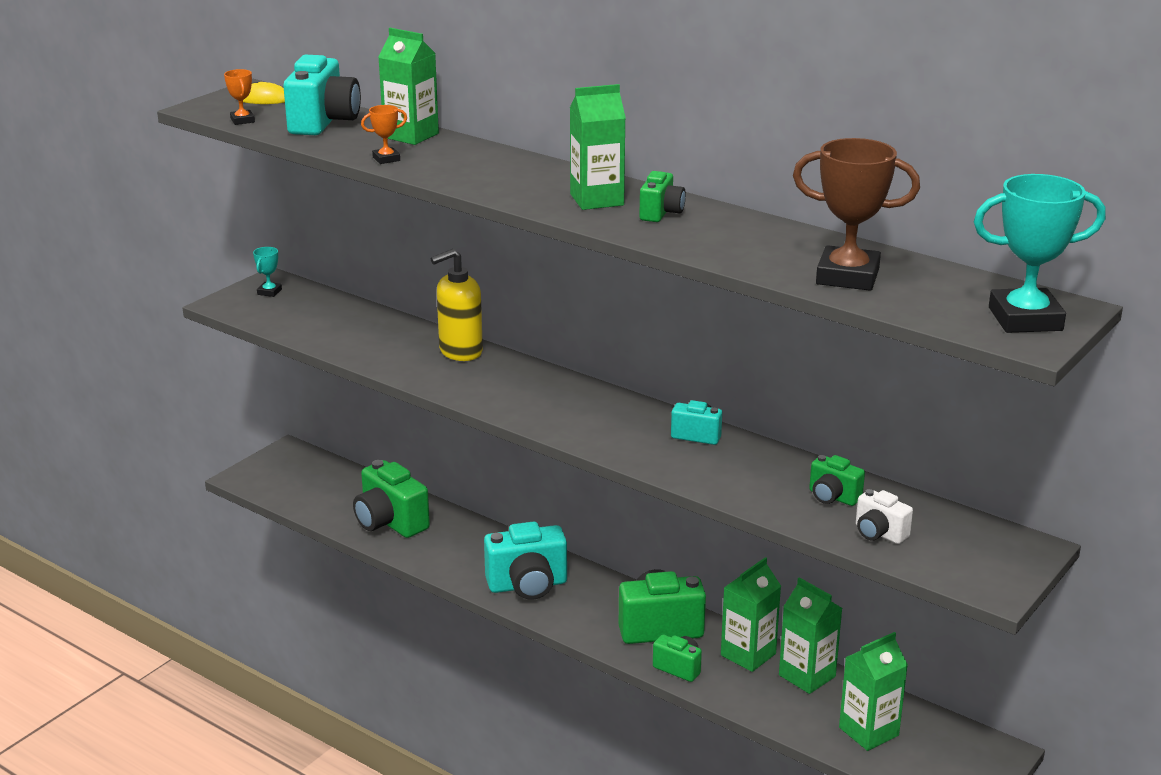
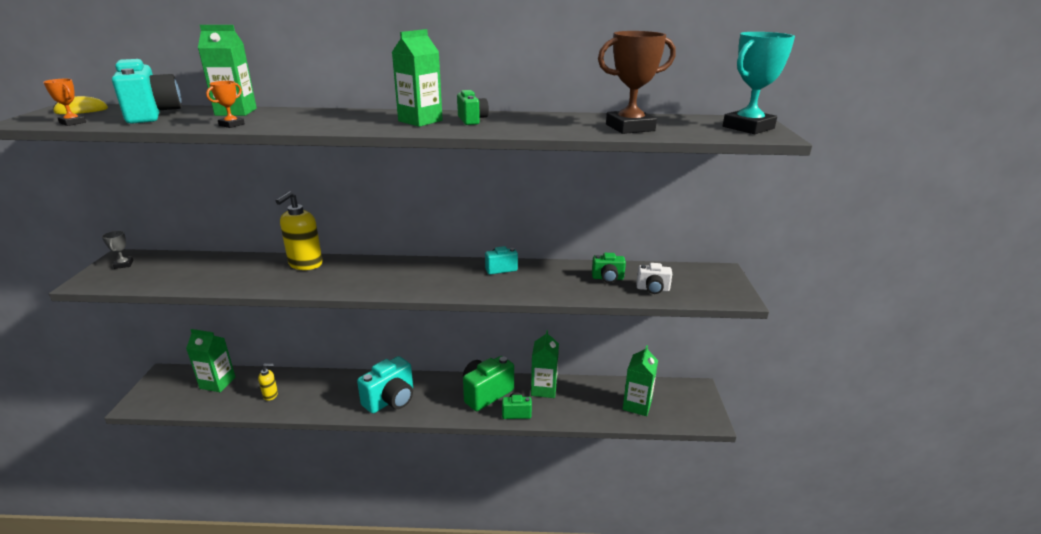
camera: 35 degrees left, 0 degrees up
(269, 292) = (124, 264): turquoise trophy -> grey trophy
(390, 523) = (270, 395): green camera -> yellow soap dispenser
(807, 676) = (582, 388): green carton -> green carton (217, 383)

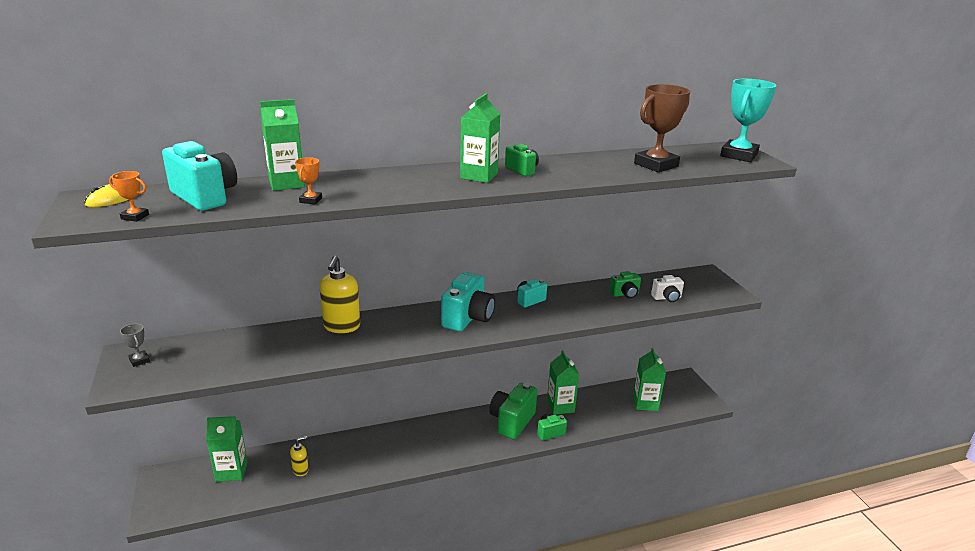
camera: 20 degrees left, 0 degrees up
(391, 400) = (427, 447): turquoise camera -> turquoise camera (468, 318)

